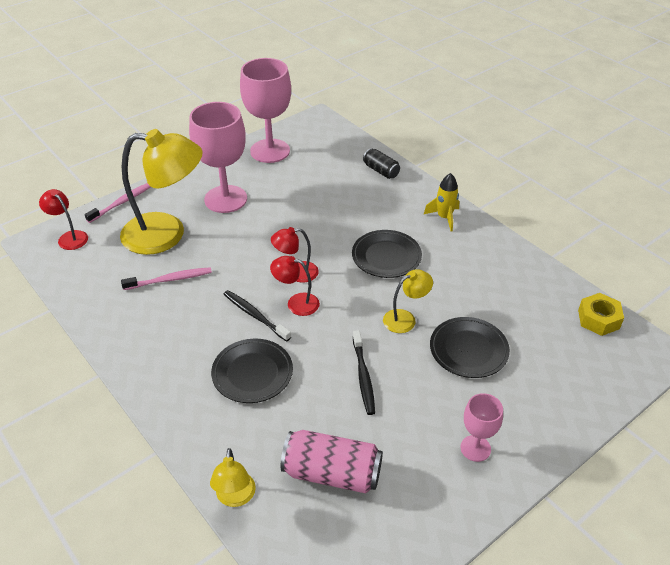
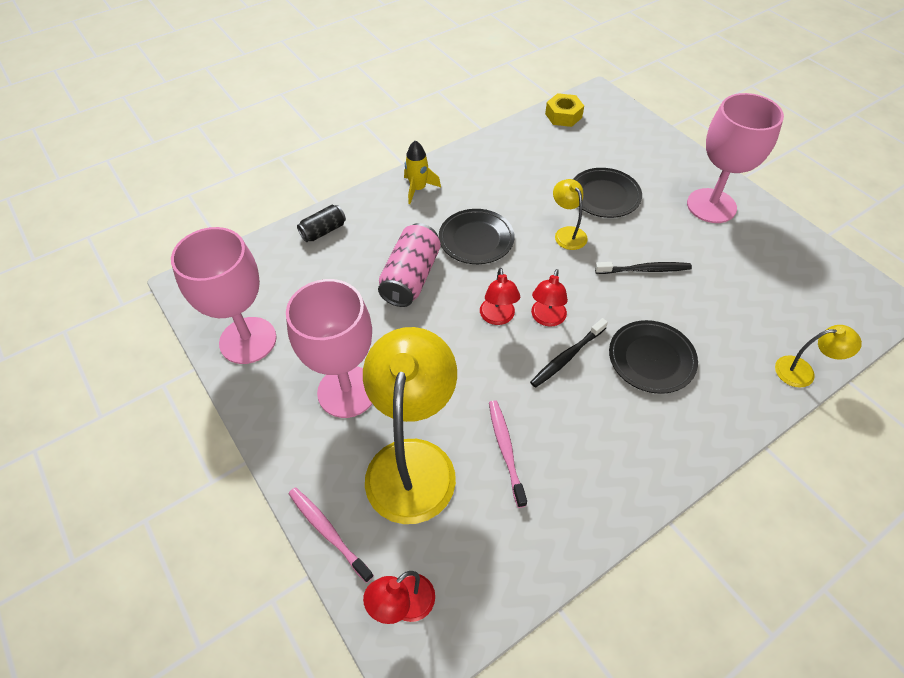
camera: 85 degrees left, 10 degrees up
(332, 473) = (758, 299): pink can -> pink can (411, 277)
(475, 448) = (711, 206): pink goblet -> pink goblet, size x1.93

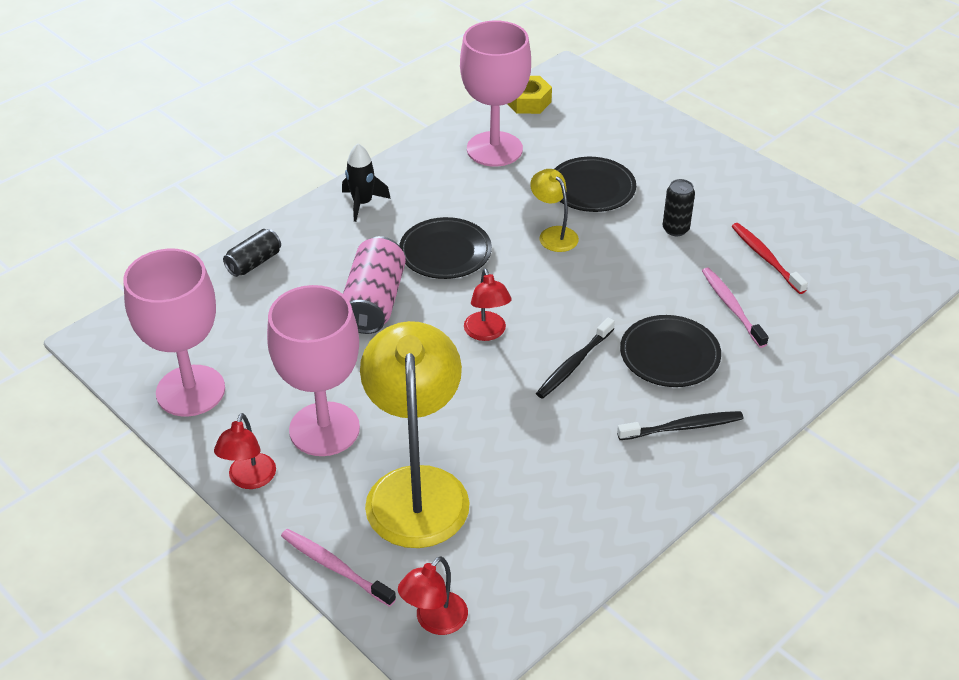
camera: 10 degrees left, 10 degrees down
(418, 189) = (362, 203): yellow rocket -> black rocket
(505, 450) = (519, 464): pink toothbrush -> pink toothbrush (731, 306)
(546, 319) = (544, 328): red lamp -> red lamp (249, 479)
(645, 270) = (650, 264): black toothbrush -> black toothbrush (683, 427)
(670, 240) = (675, 229): none -> black can
(711, 206) = (719, 187): pink goblet -> pink goblet (494, 149)
(745, 275) = (765, 258): none -> red toothbrush
(803, 371) = (837, 348): yellow lamp -> none

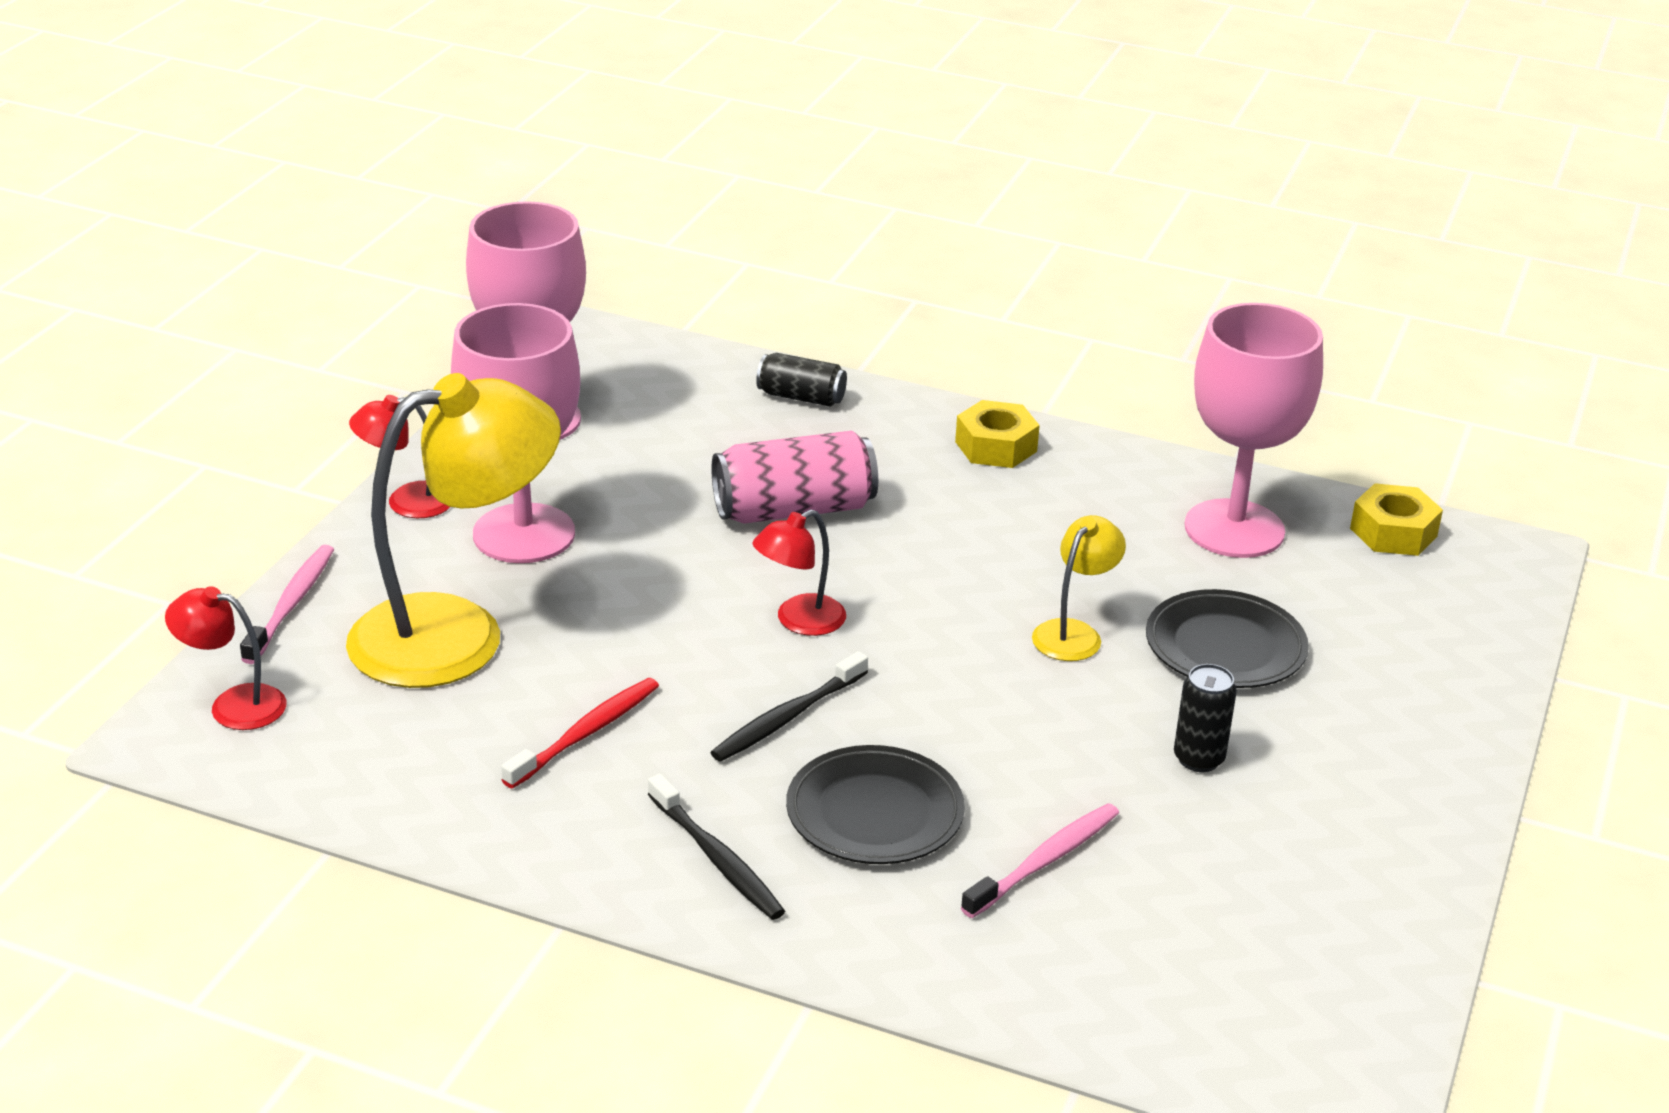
camera: 65 degrees right, 10 degrees down
(362, 203) = (995, 446): black rocket -> yellow nut
(445, 252) = (947, 543): black plate -> none
(573, 364) = (787, 718): black toothbrush -> black toothbrush turned 60 degrees counterclockwise
(765, 258) = (1210, 880): red toothbrush -> red toothbrush (586, 733)

